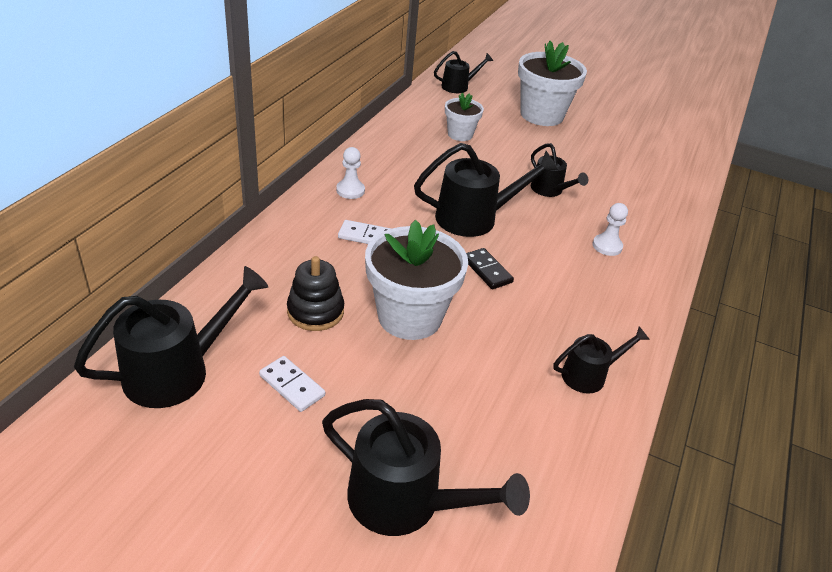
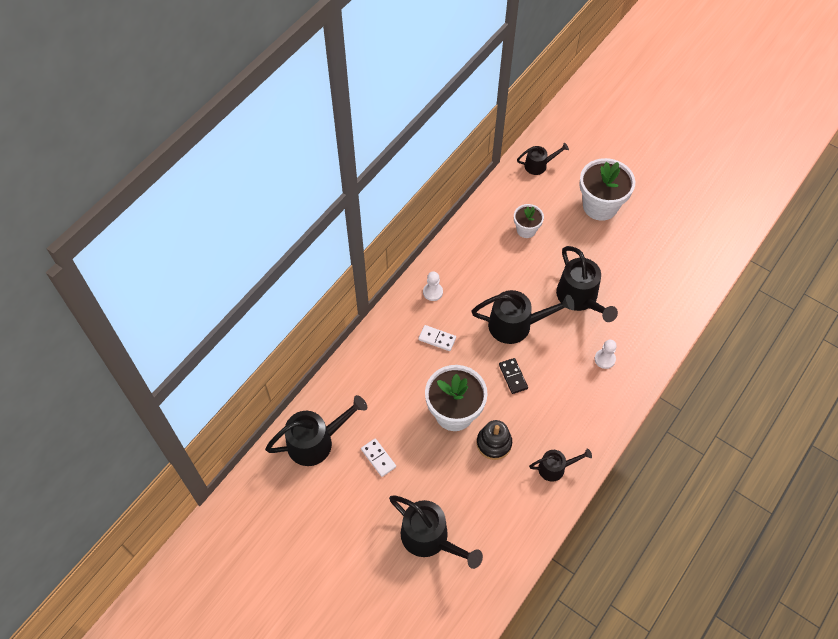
camera: 15 degrees right, 20 degrees up
(315, 311) = (397, 403): black stacking toy -> black stacking toy (494, 443)
(550, 190) = (580, 298): black watering can -> black watering can, size x1.73

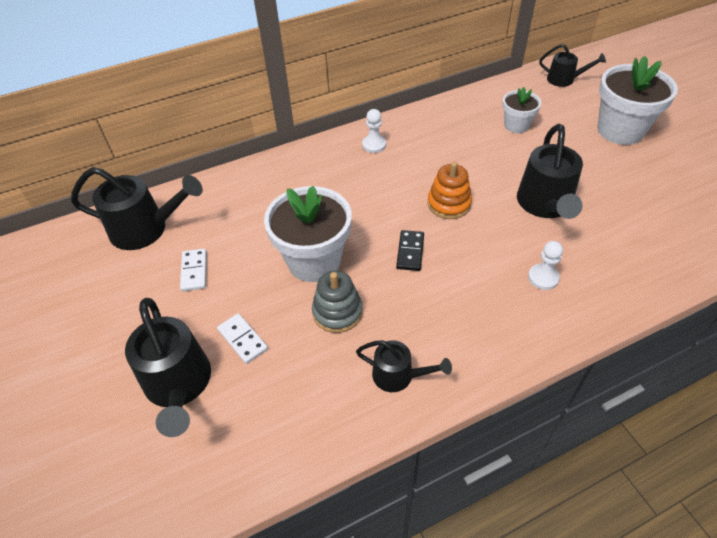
camera: 30 degrees right, 10 degrees down
(437, 339) = (348, 185): white domino -> white domino (243, 339)
(494, 443) = (337, 312): black stacking toy -> grey stacking toy
(516, 325) = (449, 204): black watering can -> orange stacking toy

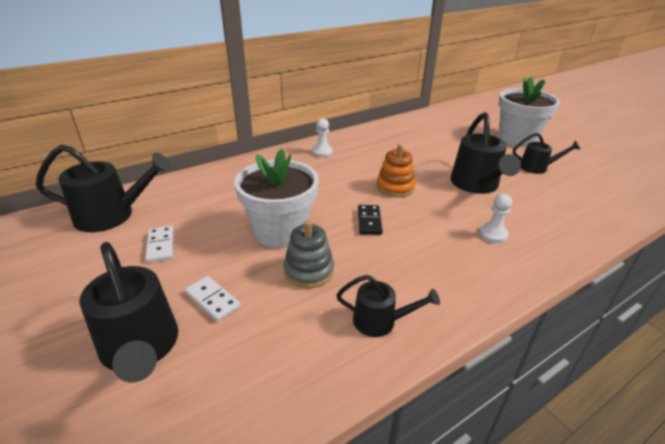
camera: 10 degrees left, 15 degrees down
(516, 125) = (436, 138): white flower pot -> none
(564, 80) = (463, 112): black watering can -> black watering can (537, 167)

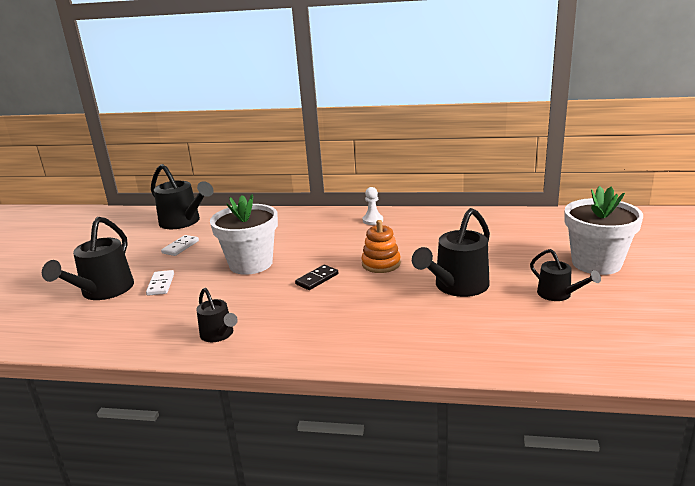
camera: 45 degrees right, 10 degrees down
(309, 271) = (228, 292): grey stacking toy -> none
(493, 234) = (393, 324): white pawn -> none

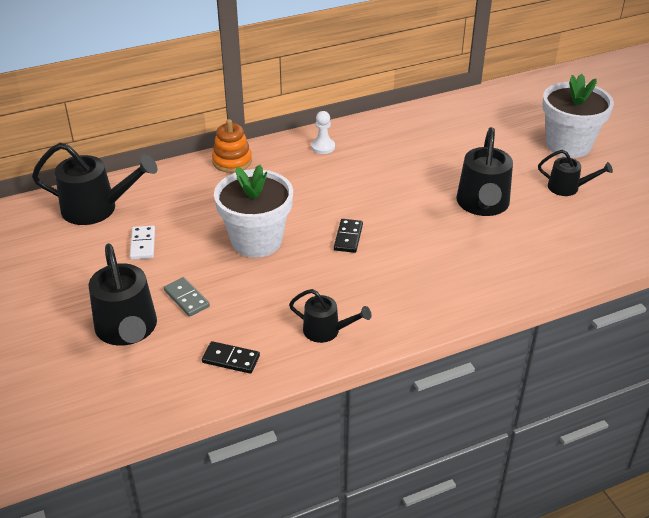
camera: 35 degrees left, 15 degrees up
(133, 330) = (231, 359): none -> black domino
(161, 284) = (186, 298): white domino -> grey domino
(381, 264) = (390, 200): orange stacking toy -> orange stacking toy (232, 161)

